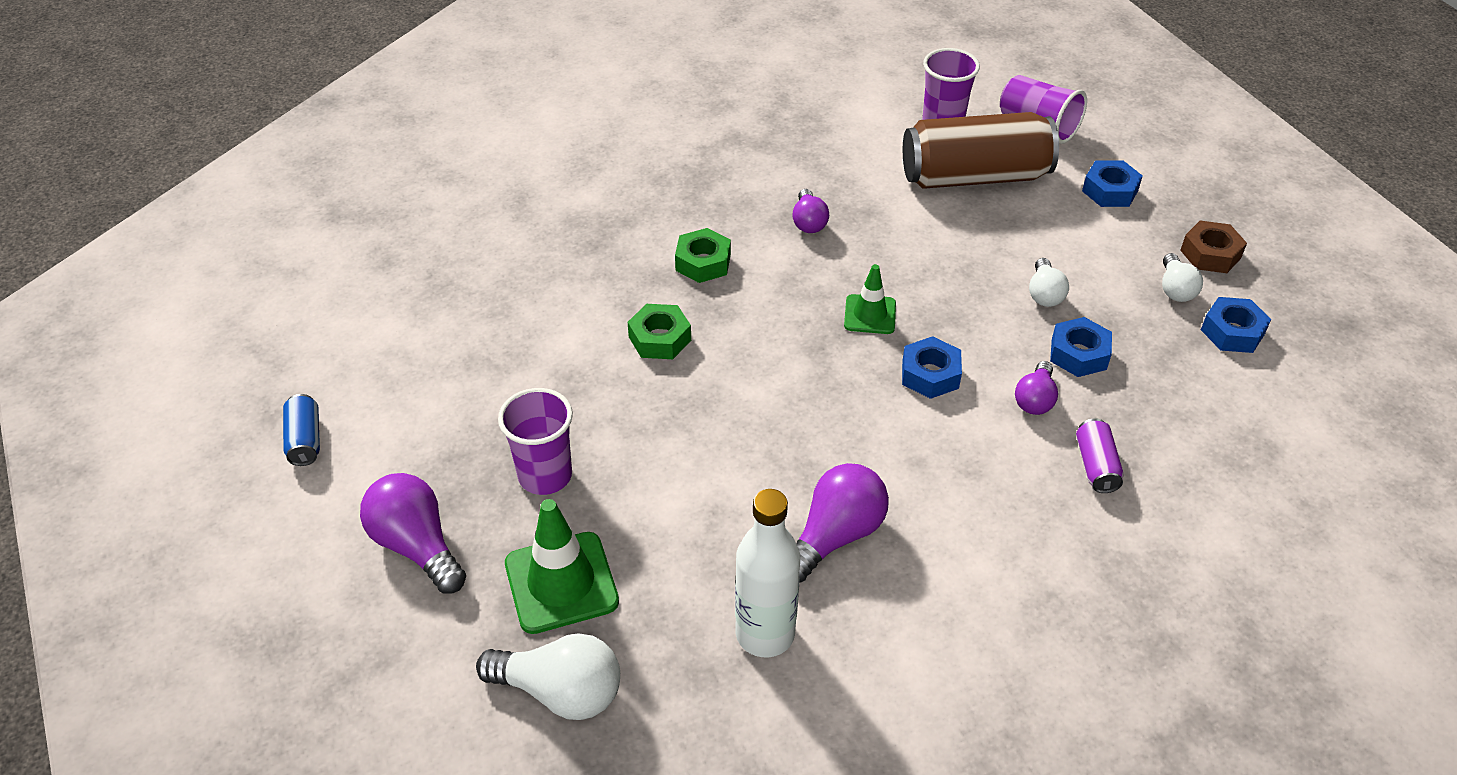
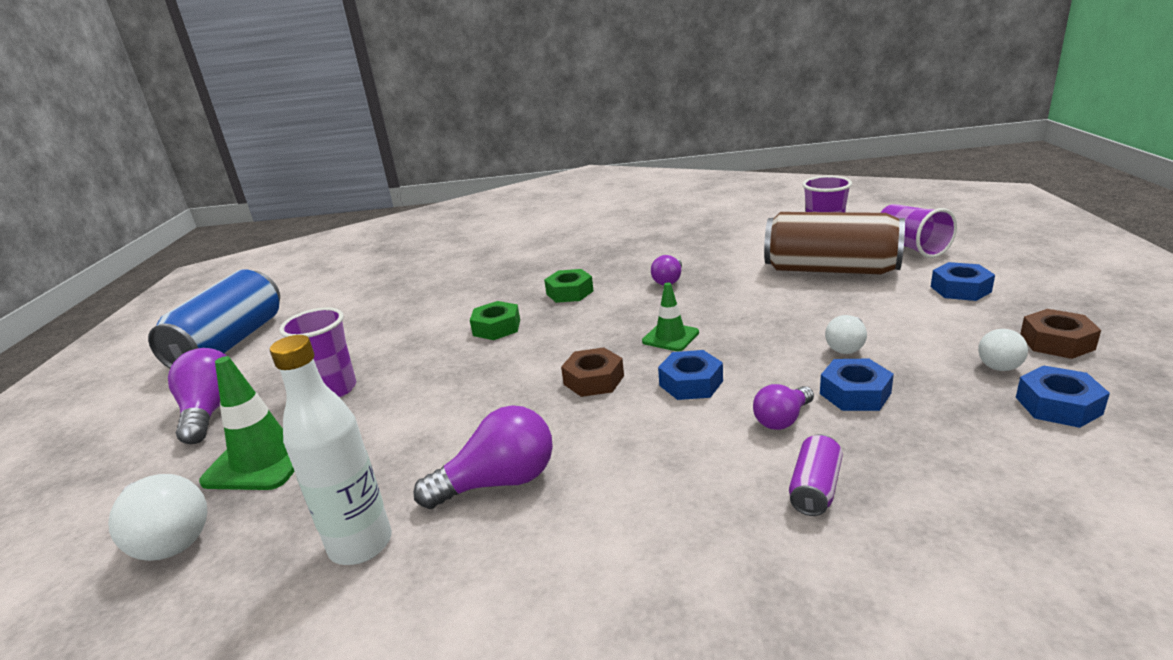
camera: 30 degrees right, 20 degrees down
(305, 440) = (230, 343): blue can -> blue can, size x2.39
(832, 392) = (594, 380): none -> brown nut

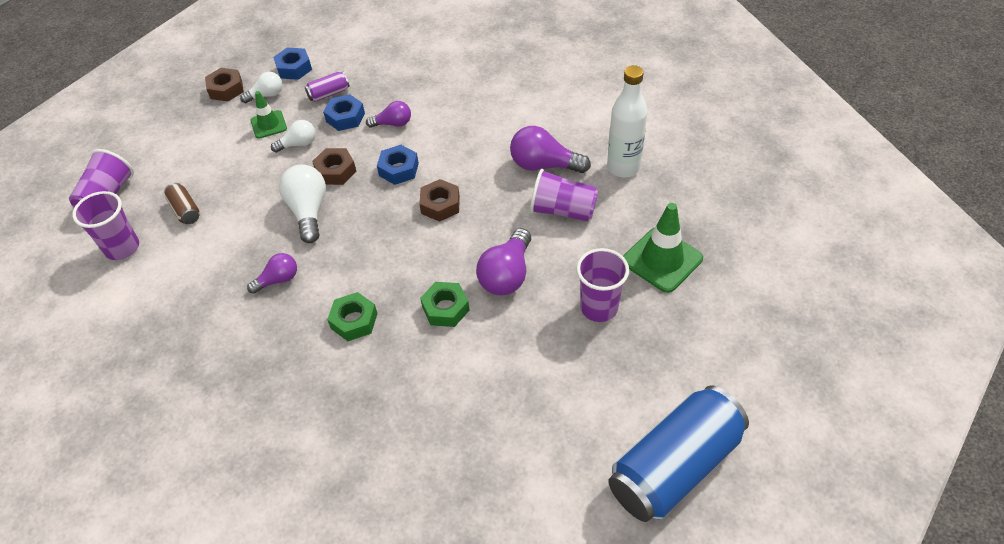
camera: 145 degrees left, 25 degrees up
(167, 537) = (720, 226): white light bulb -> white light bulb (308, 211)
(210, 412) = (696, 342): purple light bulb -> purple light bulb (506, 275)
(430, 445) = (562, 210): none -> purple cup
(670, 337) = (360, 213): green traffic cone -> green traffic cone (268, 124)
(758, 348) = (335, 171): none -> brown nut
(814, 488) = (428, 91): purple can -> purple can (329, 94)
(830, 270) = (185, 210): brown can -> brown can, size x0.42
(960, 289) = (176, 143): blue nut -> none

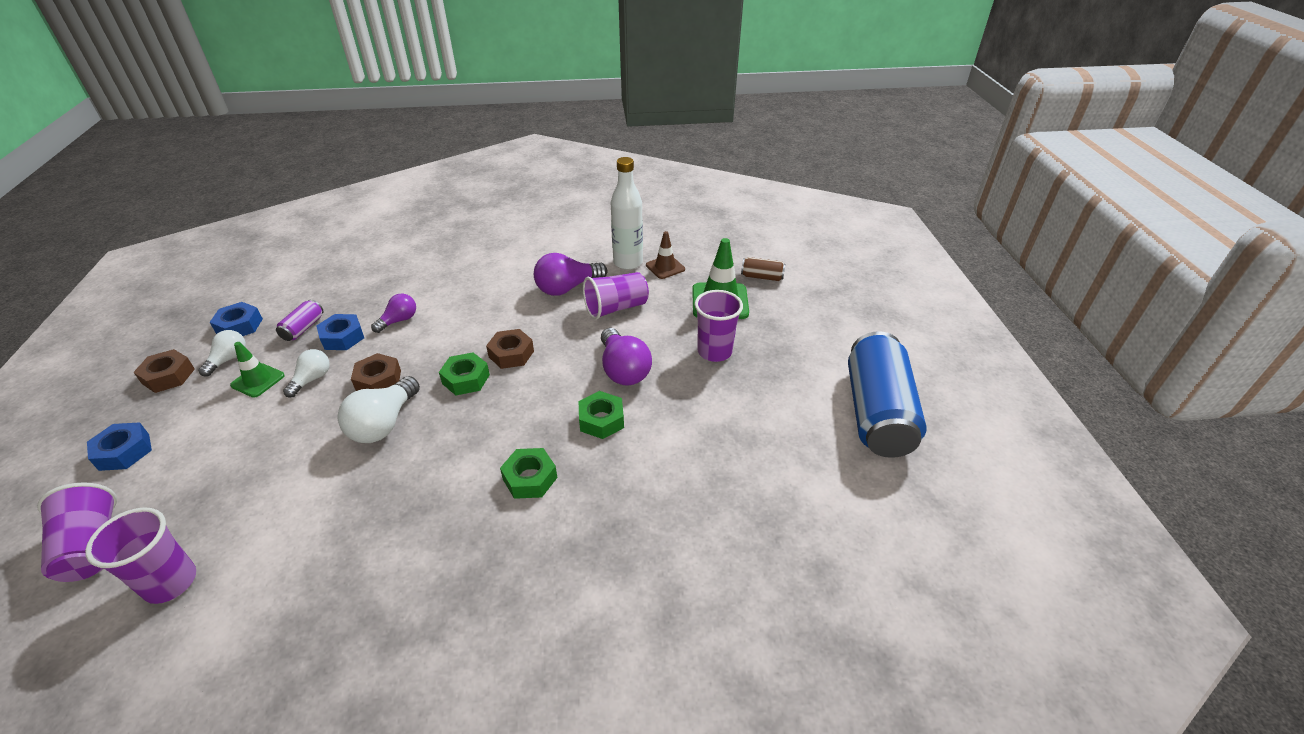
camera: 45 degrees left, 10 degrees down
(185, 210) = (227, 500): brown can -> brown can (762, 277)
(278, 280) = (412, 494): purple light bulb -> none
(308, 211) = (384, 424): white light bulb -> white light bulb turned 105 degrees counterclockwise
(389, 207) = (466, 379): none -> green nut
(399, 169) = (442, 349): blue nut -> blue nut (124, 452)
(652, 192) = (665, 267): none -> brown traffic cone

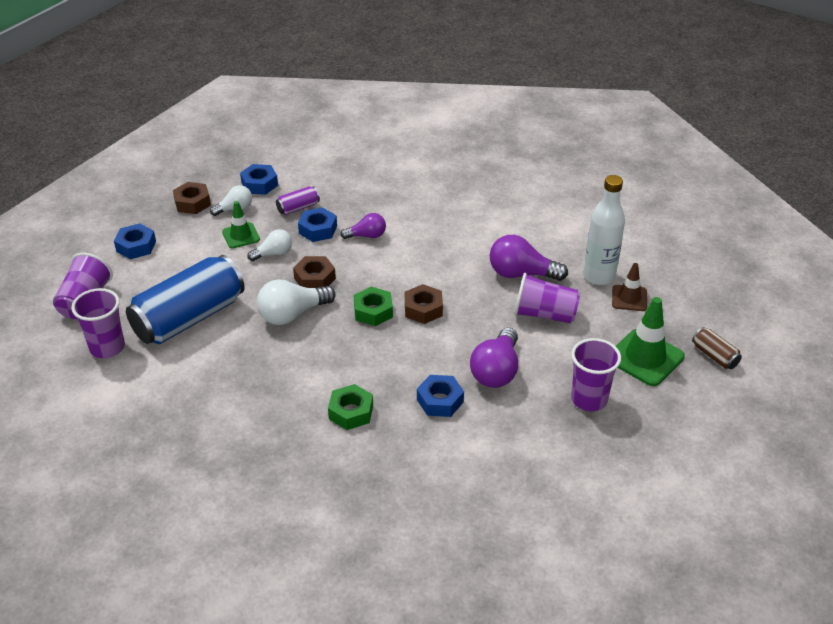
camera: 40 degrees right, 0 degrees up
(601, 420) = (440, 401): green nut -> blue nut
(877, 413) = (675, 534): blue can -> blue can (189, 318)

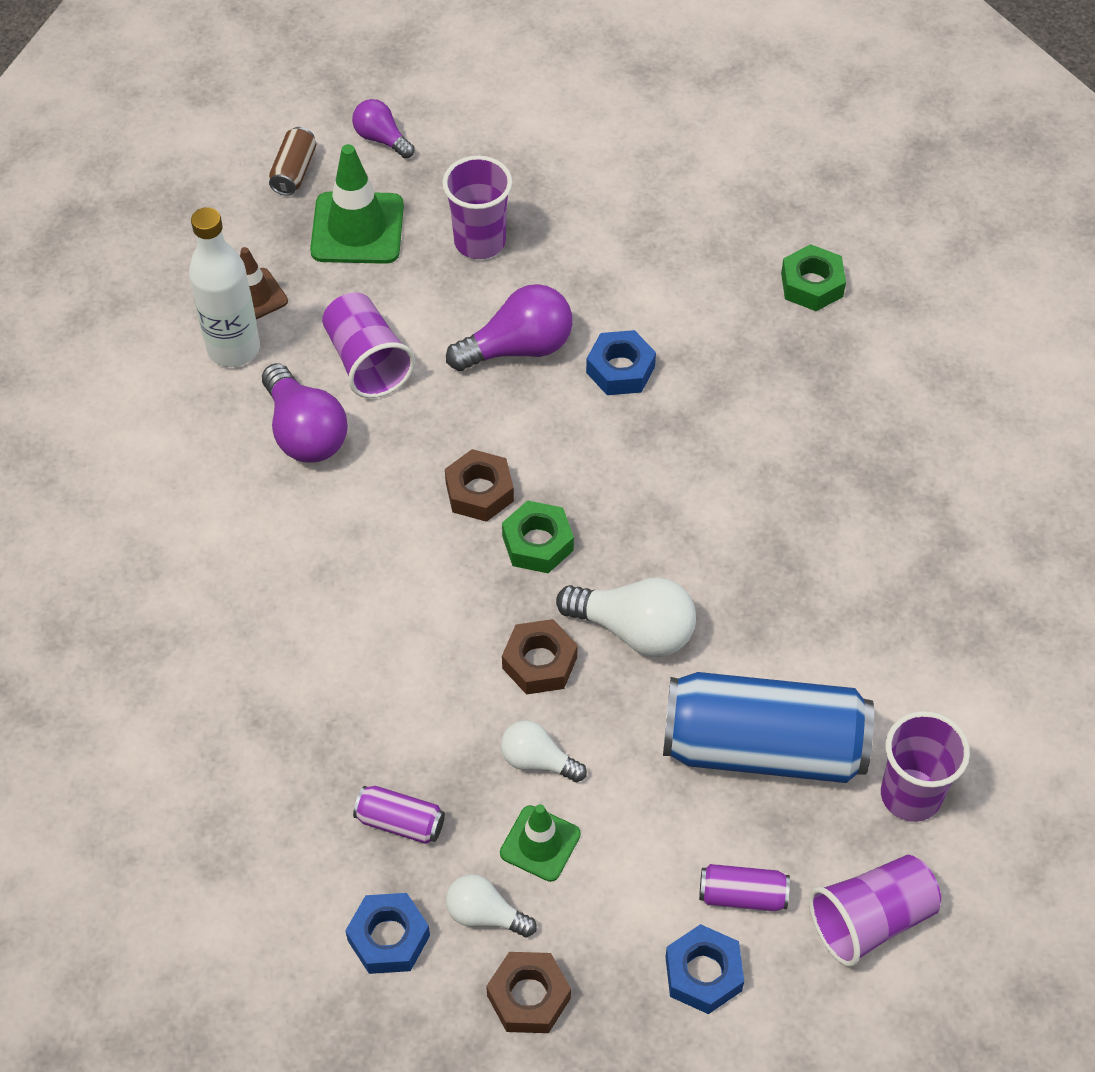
camera: 130 degrees left, 15 degrees up
(145, 273) = (742, 896): none -> purple can
(318, 229) = (429, 748): blue nut -> none
(351, 412) = (725, 439): green nut -> green nut (812, 285)
(367, 236) = (385, 672): purple light bulb -> purple light bulb (381, 139)

